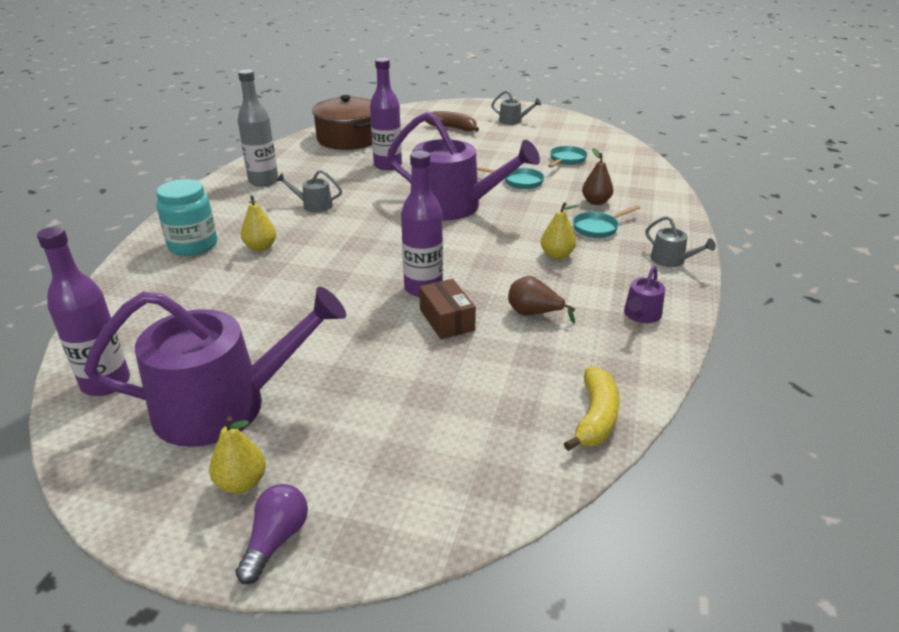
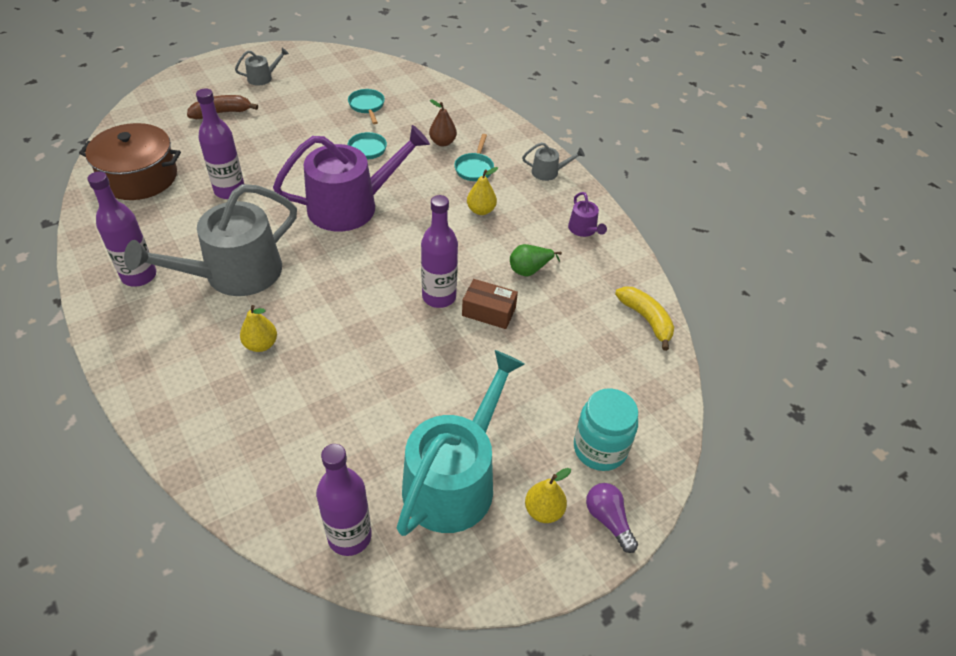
camera: 50 degrees left, 15 degrees up
(193, 245) = (197, 383): turquoise jar -> turquoise jar (600, 448)
(224, 405) = (454, 479): purple watering can -> turquoise watering can
(263, 181) = (139, 276): grey bottle -> purple bottle
(313, 205) = (234, 274): grey watering can -> grey watering can, size x2.39
(534, 314) = (530, 270): brown pear -> green pear

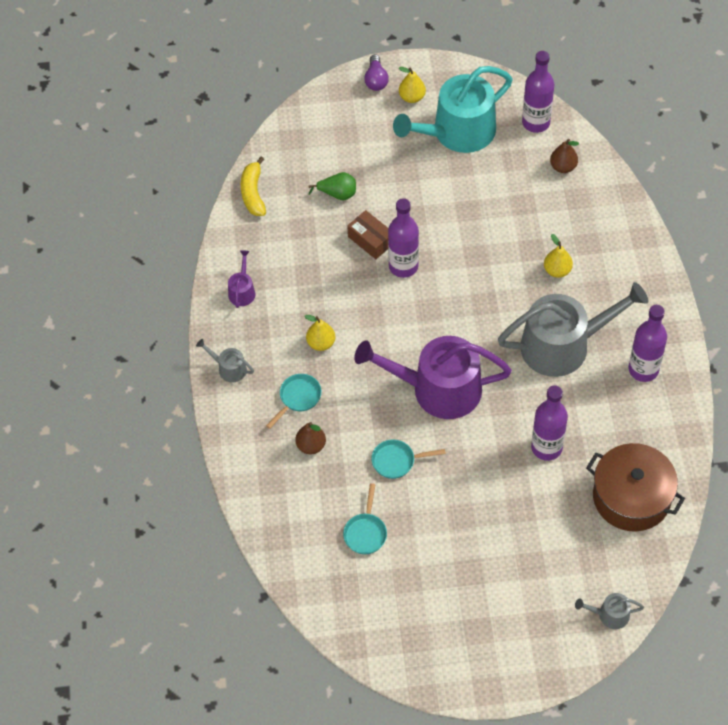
camera: 150 degrees left, 10 degrees up
(221, 113) = (530, 576): brown banana -> none
(263, 78) = (467, 629): grey watering can -> grey watering can (609, 615)
(289, 479) = (563, 167): none -> brown pear
(530, 270) = (315, 267): green pear -> green pear (337, 194)
(600, 448) = (353, 119): turquoise jar -> none

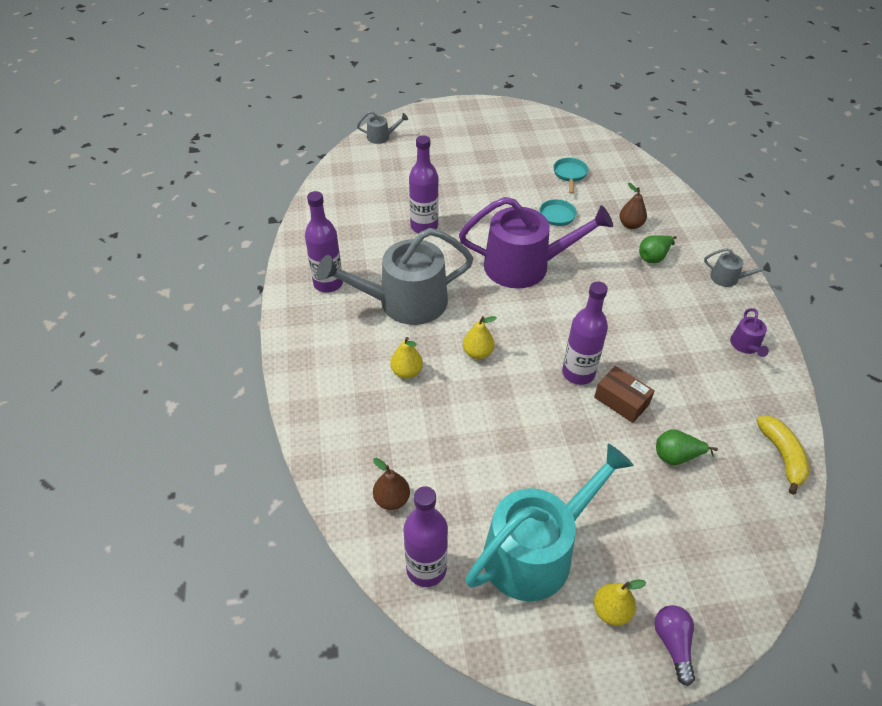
camera: 175 degrees right, 10 degrees down
(298, 398) = (653, 257): turquoise pan -> green pear
(321, 343) = (646, 300): yellow pear -> yellow pear (477, 353)
(631, 497) = (355, 197): brown pot -> none

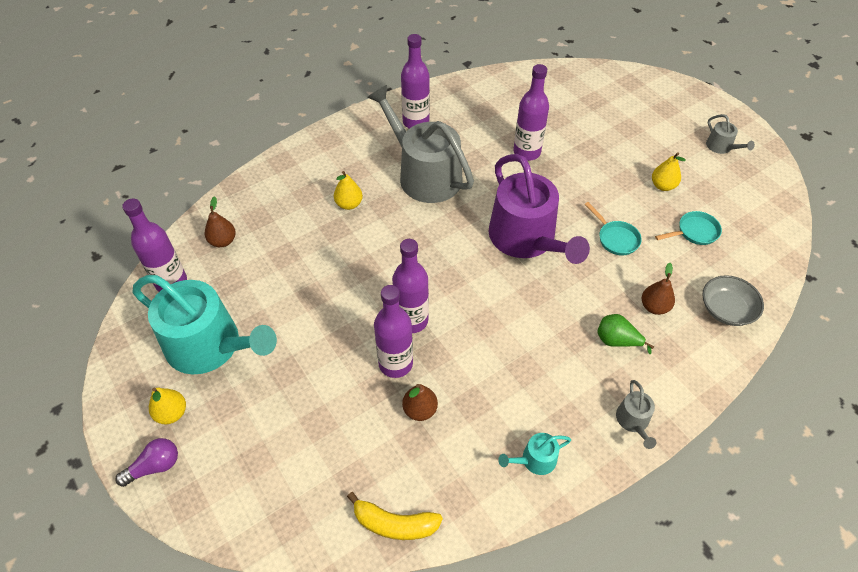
camera: 65 degrees right, 5 degrees up
(381, 137) = (627, 79): grey watering can -> grey watering can (721, 147)
(477, 353) = (395, 241): yellow pear -> yellow pear (662, 186)
(621, 401) = (395, 364): brown box -> purple bottle
(649, 192) = (726, 309): none -> grey bowl
(676, 400) = (420, 410): none -> brown pear
(676, 456) = (350, 425): green pear -> none
(746, 345) = (535, 460): purple watering can -> turquoise watering can
(782, 456) = (394, 523): yellow banana -> yellow banana turned 45 degrees clockwise

